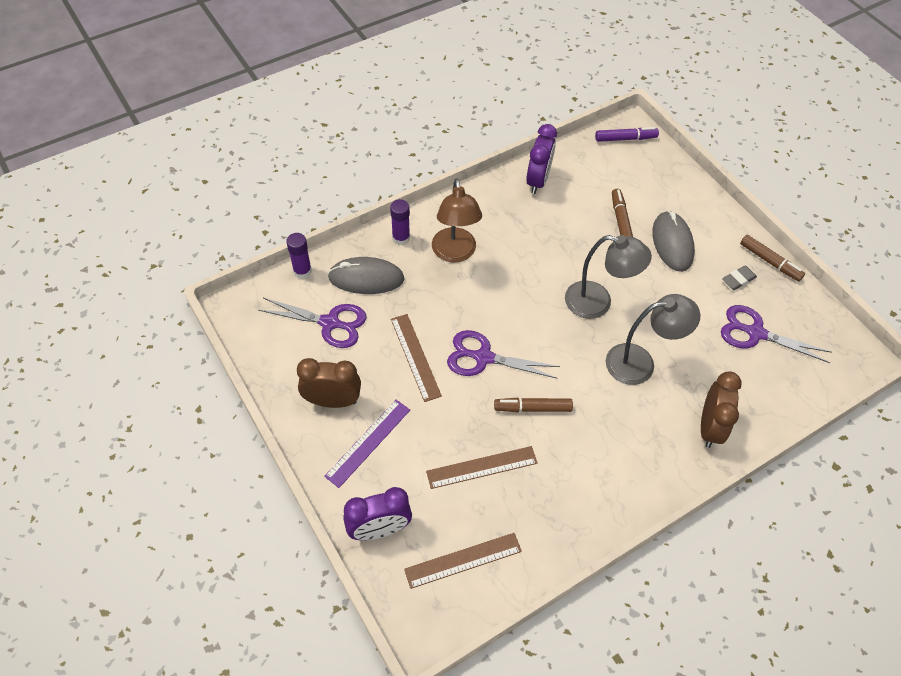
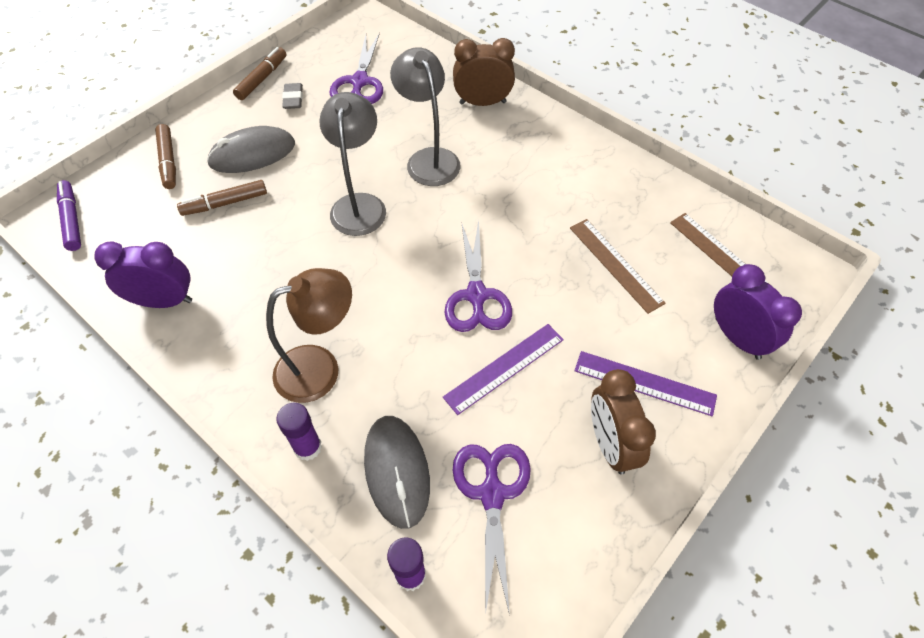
camera: 105 degrees left, 0 degrees up
(415, 357) = (504, 368): brown ruler -> purple ruler
(532, 408) = (523, 236): brown marker -> brown marker (168, 161)
(738, 279) = (293, 99): grey eraser -> grey eraser turned 45 degrees clockwise

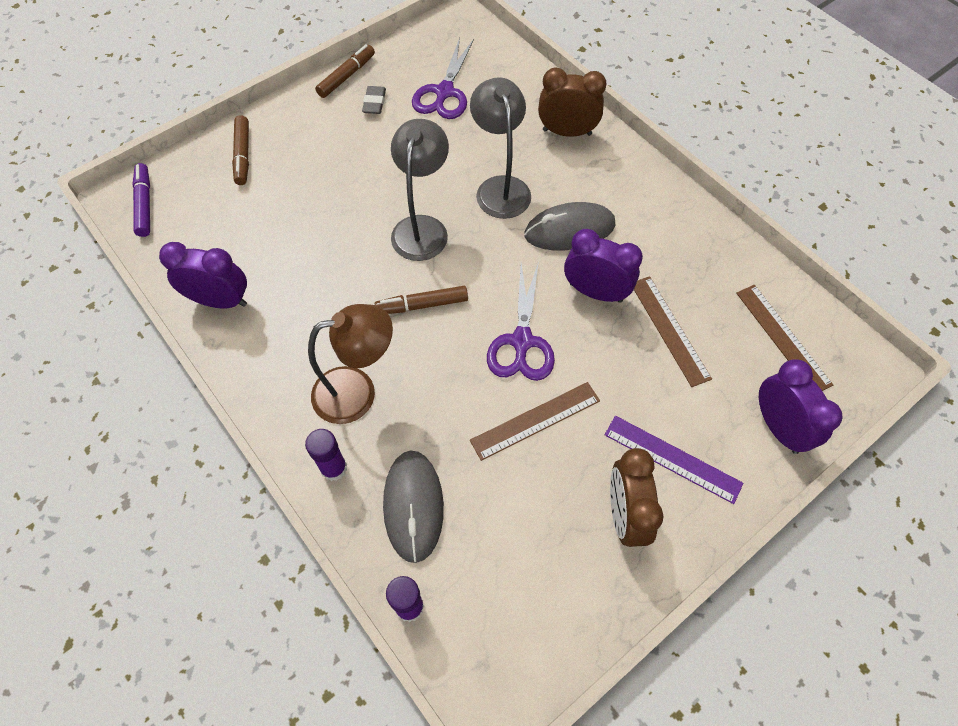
camera: 10 degrees right, 5 degrees up
(225, 203) = (291, 207): brown marker -> brown marker (422, 305)
(252, 154) = (325, 158): grey mouse -> grey mouse (569, 230)
(492, 494) = (500, 543): purple scissors -> none
(504, 368) = (535, 420): purple ruler -> brown ruler
(538, 240) = (595, 292): none -> purple clock

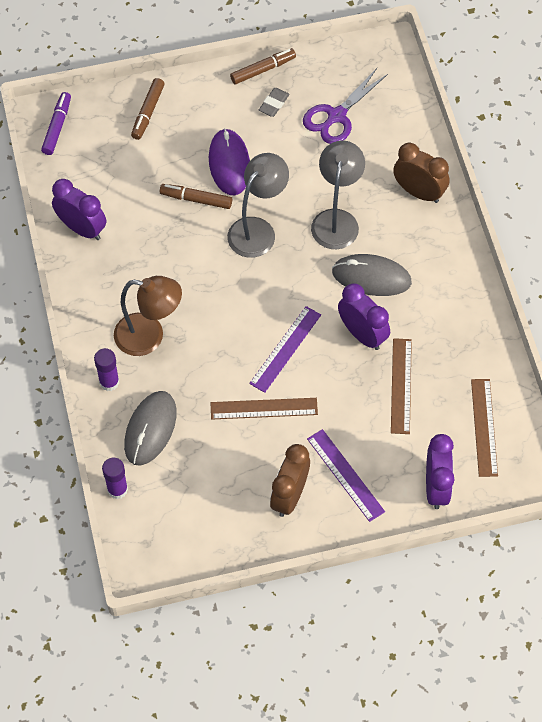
camera: 25 degrees right, 0 degrees up
(357, 174) = (229, 164): none -> purple mouse
(422, 305) = (226, 291): brown marker -> brown marker (196, 199)
(522, 341) = (285, 349): purple scissors -> purple ruler

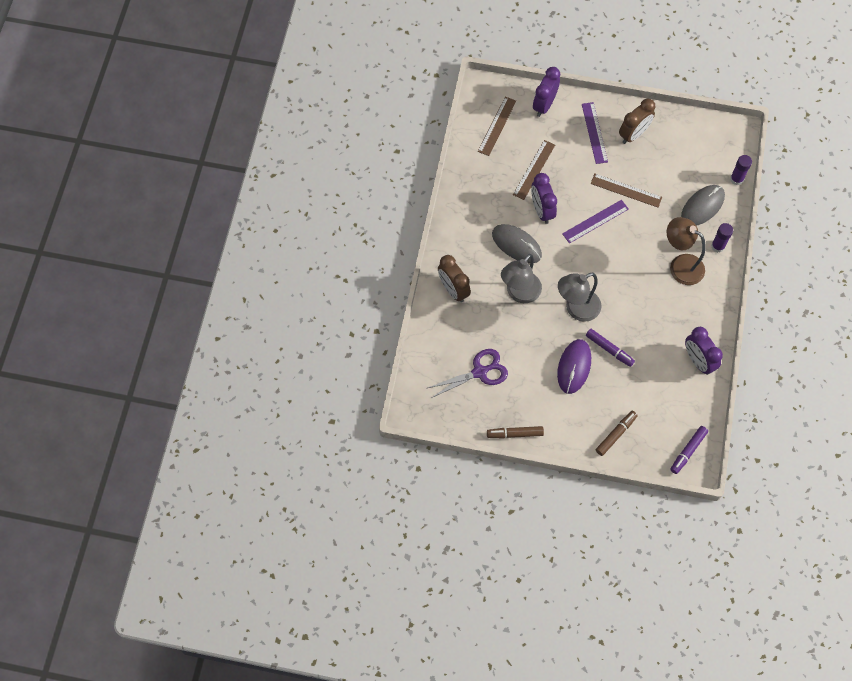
camera: 155 degrees left, 5 degrees up
(196, 199) = (609, 349): brown marker -> purple marker
(274, 104) = (520, 401): grey eraser -> none

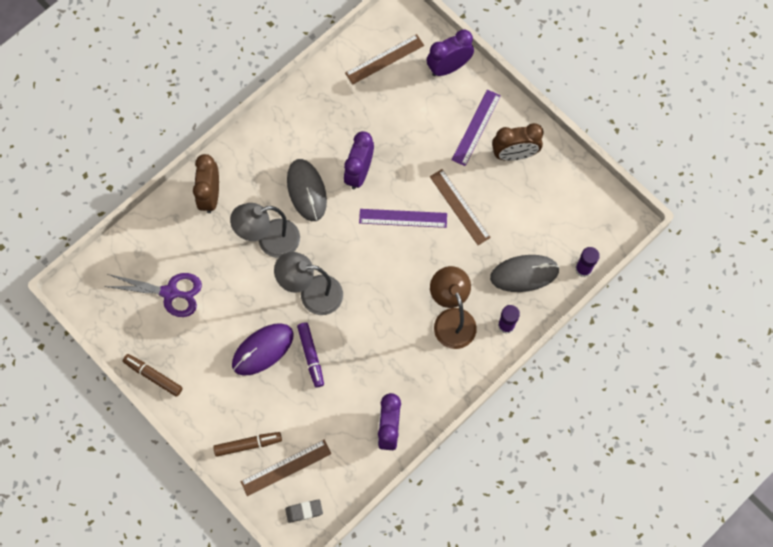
camera: 35 degrees right, 5 degrees up
(534, 169) = (385, 126): brown ruler -> brown ruler (286, 467)
(688, 451) = (304, 511): purple marker -> grey eraser

